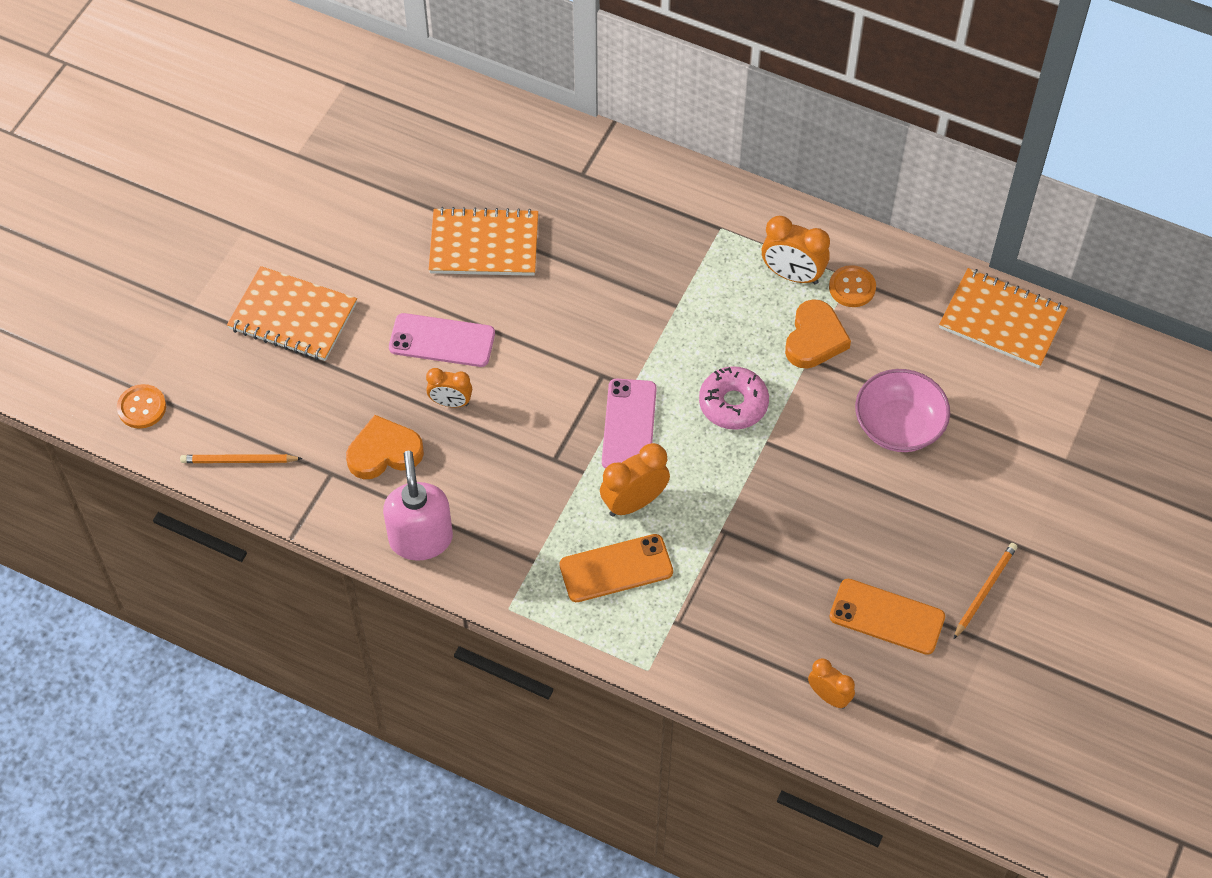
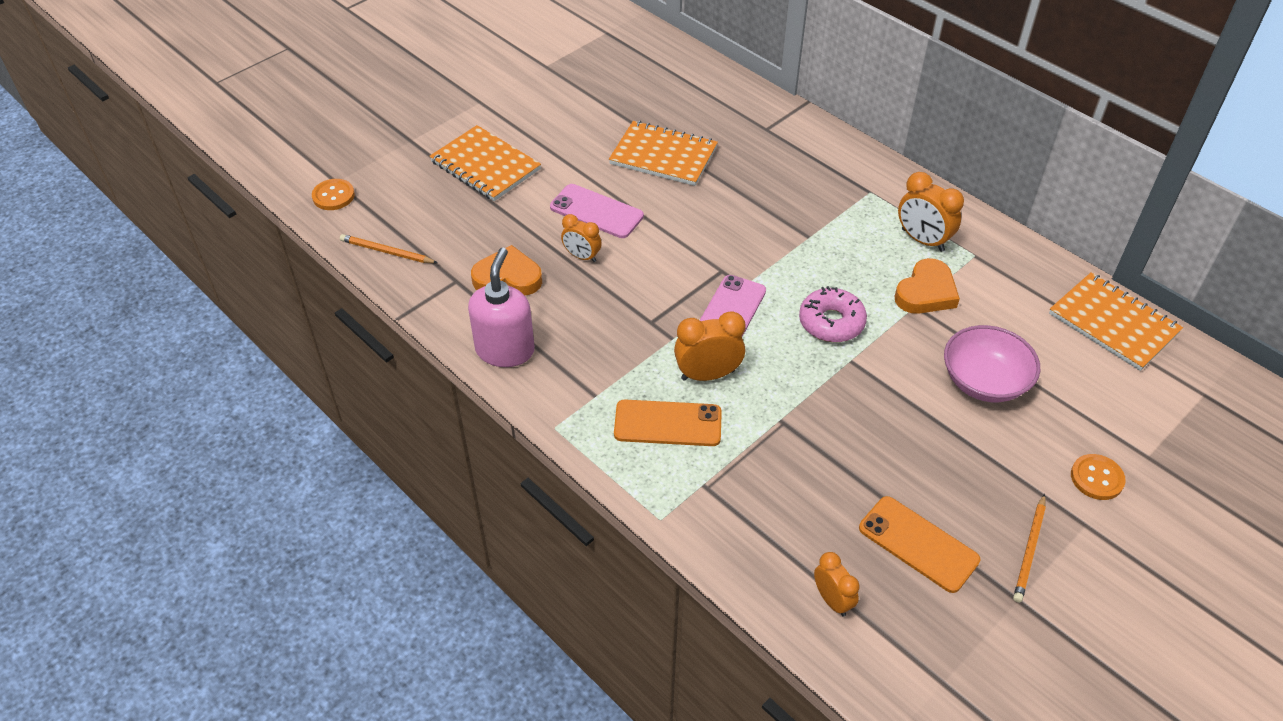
camera: 20 degrees right, 10 degrees down
(852, 287) = (974, 263): orange button -> orange button (1096, 478)
(984, 590) = (1029, 550): orange pencil -> orange pencil turned 150 degrees clockwise

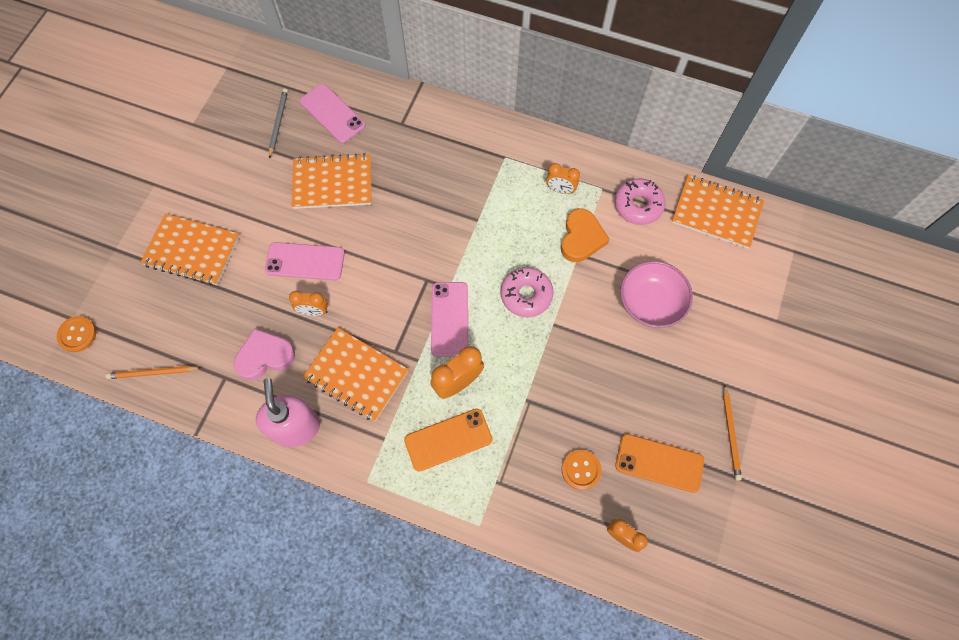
camera: 25 degrees left, 20 degrees up
(508, 277) = (265, 356): orange heart -> pink heart
(596, 327) = (356, 375): none -> orange notebook
(633, 90) = (278, 123): none -> grey pencil
(695, 99) = (332, 113): none -> pink phone
(922, 240) = (560, 189): orange clock -> orange clock, size x0.65
(1013, 284) = (638, 205): none -> pink donut
(1096, 478) = (751, 354): orange button -> orange button (581, 470)

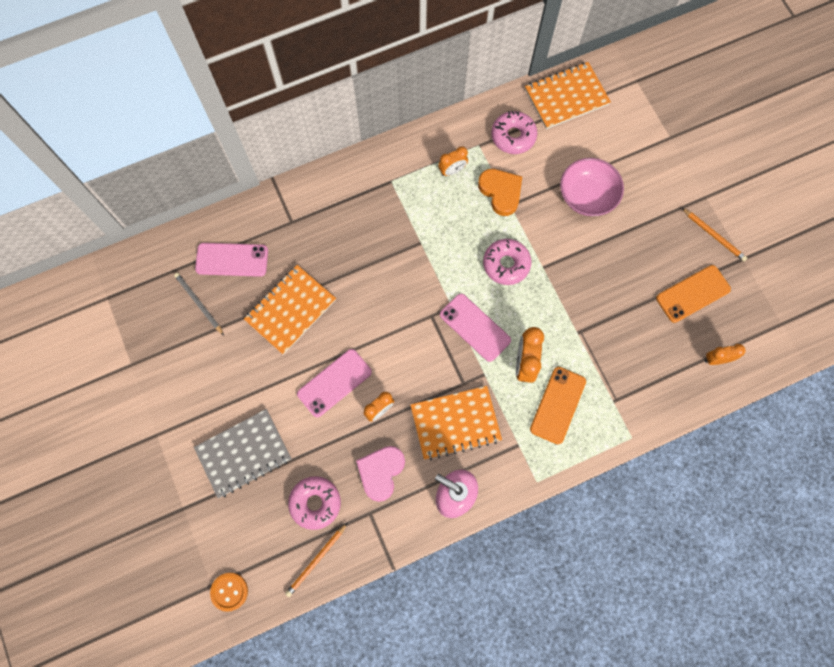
camera: 45 degrees left, 5 degrees up
(192, 251) = (243, 453): orange notebook -> grey notebook
(198, 332) = (315, 503): none -> pink donut
(581, 470) = (654, 343): orange button -> none

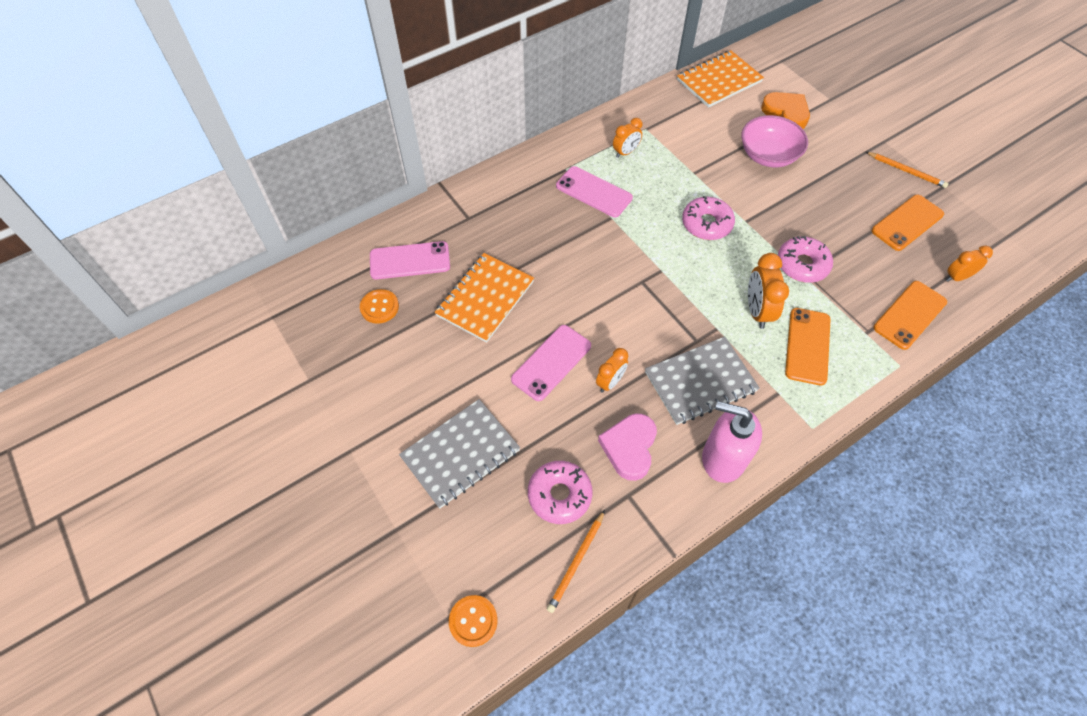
camera: 10 degrees left, 15 degrees down
(199, 303) = (379, 307): grey pencil -> orange button
(455, 423) = (700, 382): orange notebook -> grey notebook
(475, 327) = (692, 285): pink phone -> pink phone (593, 192)
(501, 192) = (680, 164): orange heart -> orange heart (786, 113)
(513, 136) = (678, 117): pink donut -> pink donut (802, 265)
(659, 390) = (910, 315): none -> orange phone

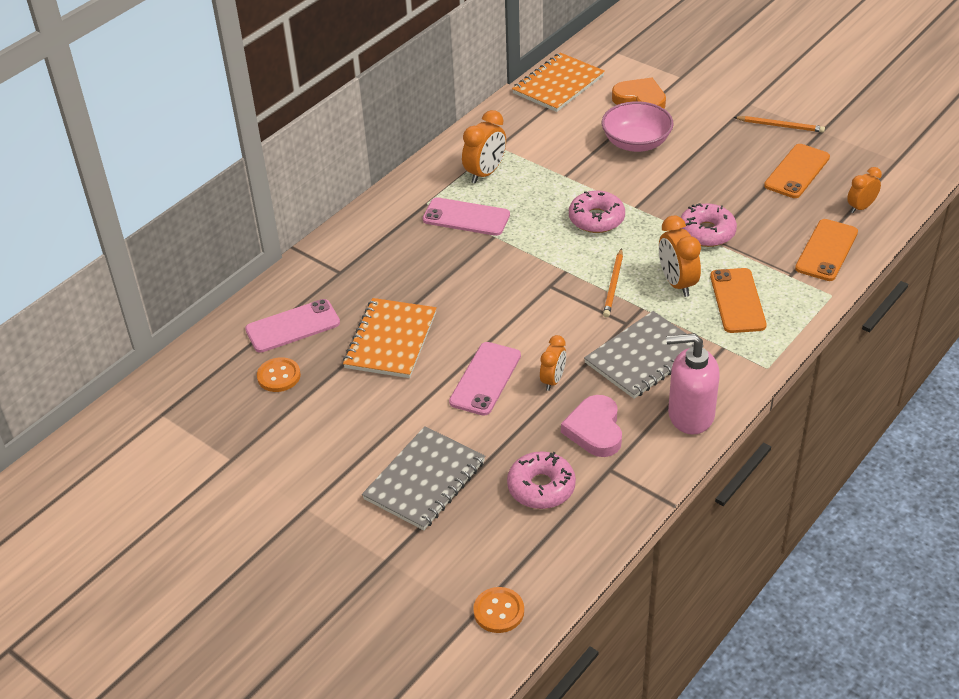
camera: 15 degrees left, 15 degrees down
(576, 562) = (581, 536): orange pencil -> orange pencil (613, 285)
(625, 152) = (485, 173): orange clock -> orange clock, size x1.54

